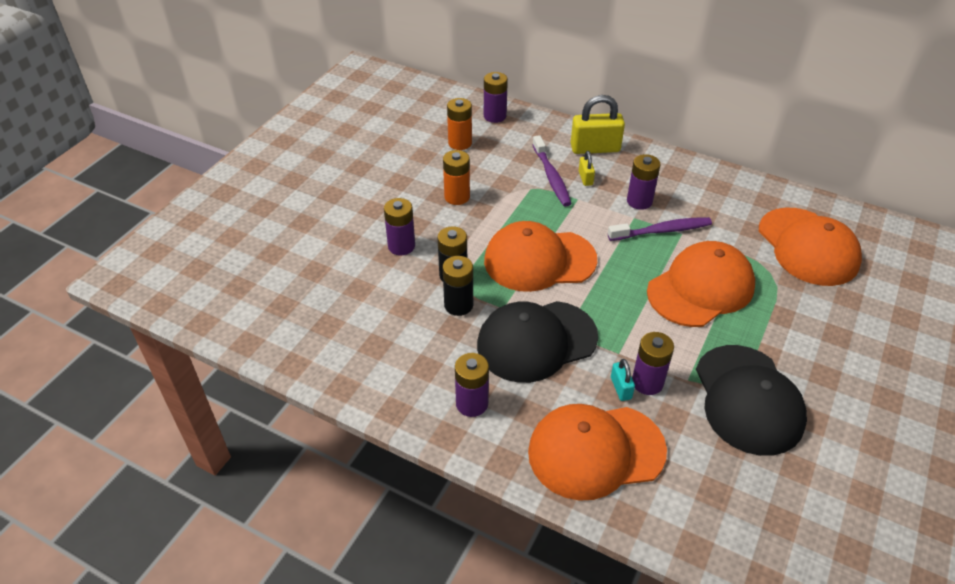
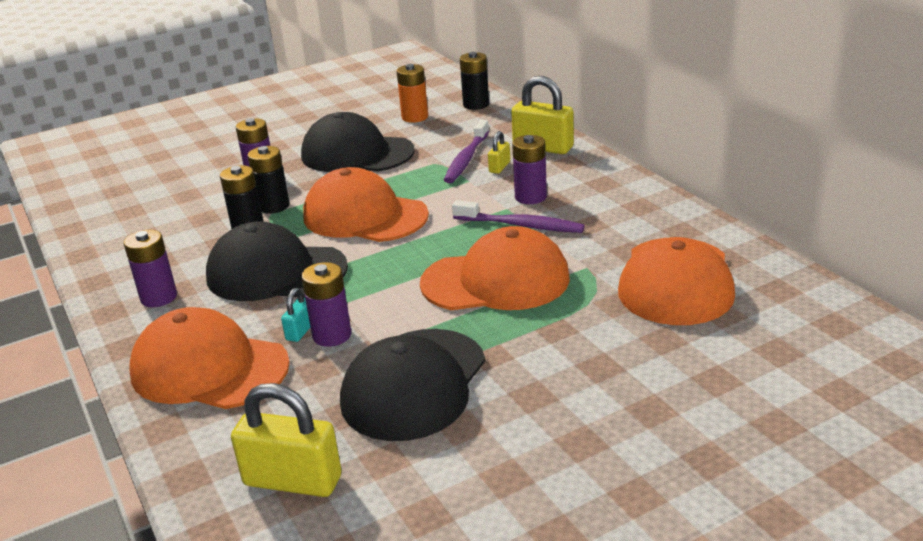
camera: 35 degrees right, 15 degrees down
(457, 197) = (357, 154): orange battery -> black cap
(495, 116) = (476, 104): purple battery -> black battery
(764, 514) = (292, 481): none -> yellow padlock

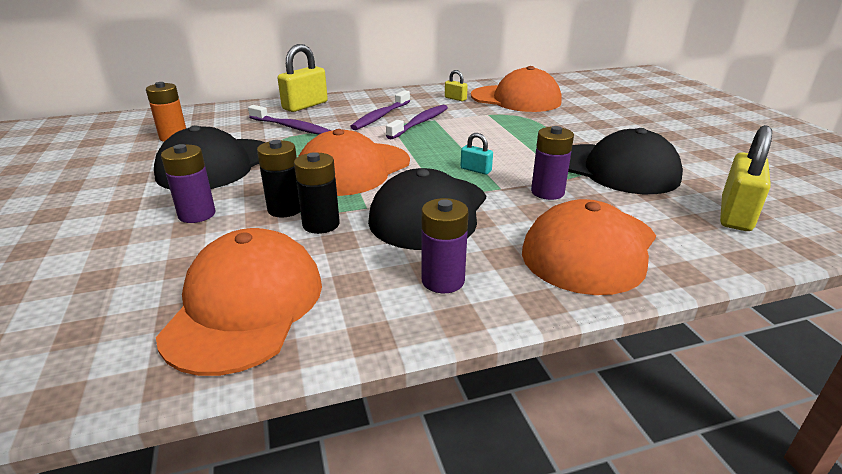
camera: 80 degrees left, 0 degrees up
(300, 331) = (537, 204): turquoise padlock -> turquoise padlock (475, 170)
(476, 104) = (189, 115): black battery -> none
(496, 281) = (492, 136): orange cap -> orange cap (245, 306)
(499, 167) = (321, 120): yellow padlock -> yellow padlock (455, 98)
(530, 197) = (380, 116): purple battery -> purple toothbrush

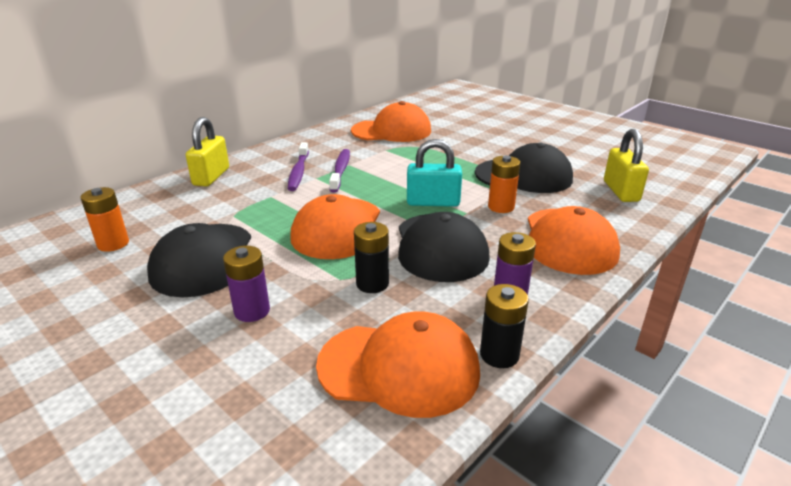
camera: 30 degrees left, 0 degrees up
(245, 306) = (399, 368): orange cap -> orange cap turned 120 degrees clockwise
(285, 209) = (326, 280): black battery -> black battery (499, 355)
(291, 127) = (228, 203): purple toothbrush -> none
(455, 98) = (342, 140): yellow padlock -> none
(475, 170) = (433, 202): turquoise padlock -> turquoise padlock, size x2.01
(547, 192) = (501, 207): purple battery -> orange battery

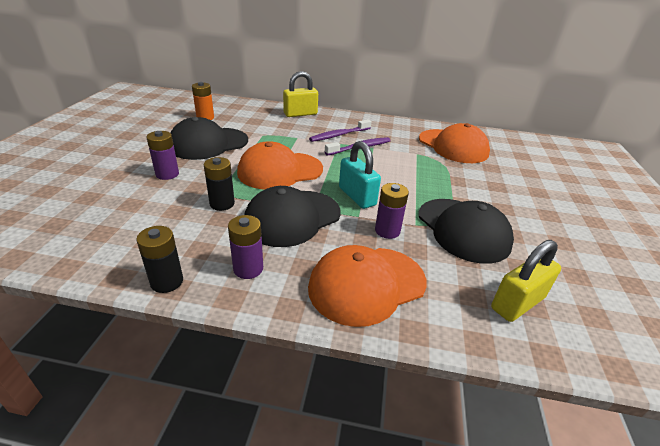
camera: 55 degrees right, 5 degrees up
(399, 368) = (134, 241): orange cap -> none
(501, 207) = (387, 231): orange battery -> purple battery

